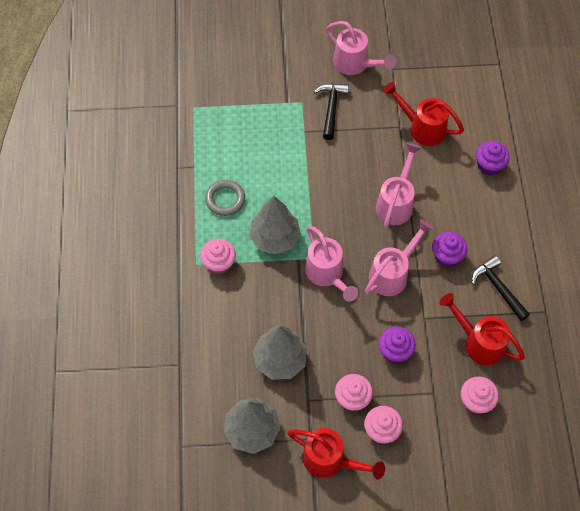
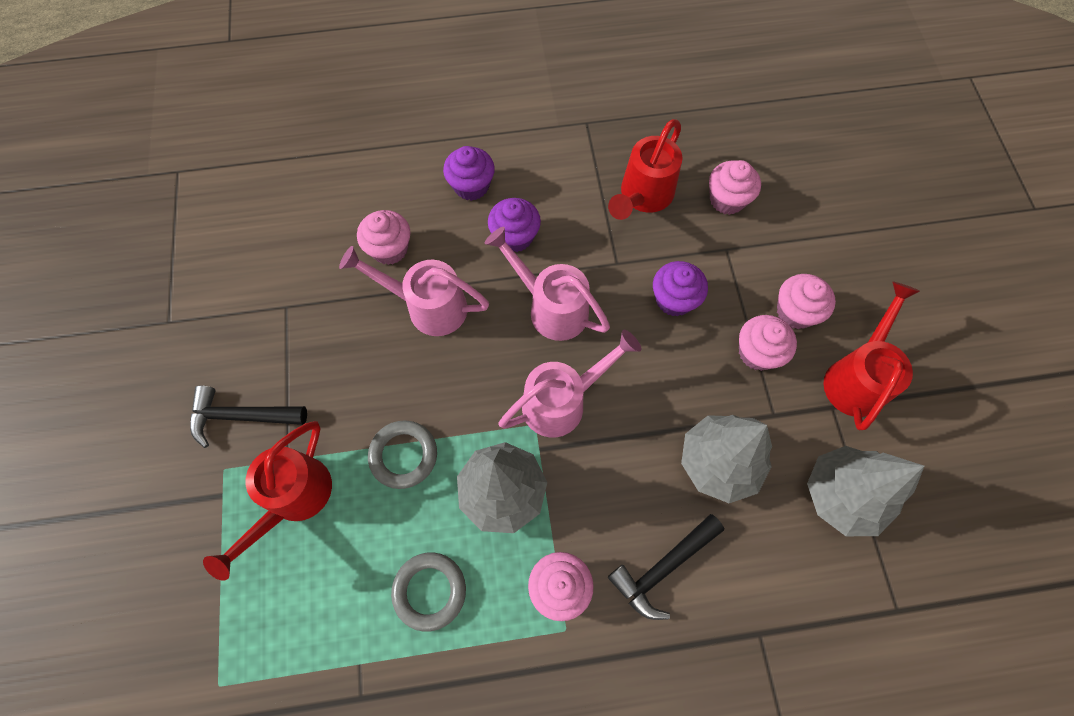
camera: 95 degrees left, 5 degrees up
(301, 188) = (403, 455): none -> grey ring
(355, 64) = (151, 382): pink watering can -> none
(422, 128) = (290, 274): red watering can -> red watering can (293, 499)
(439, 182) = (389, 249): none -> pink cupcake
(489, 165) = (361, 185): purple cupcake -> purple cupcake (471, 186)
(498, 288) = (559, 174): black hammer -> black hammer (663, 568)

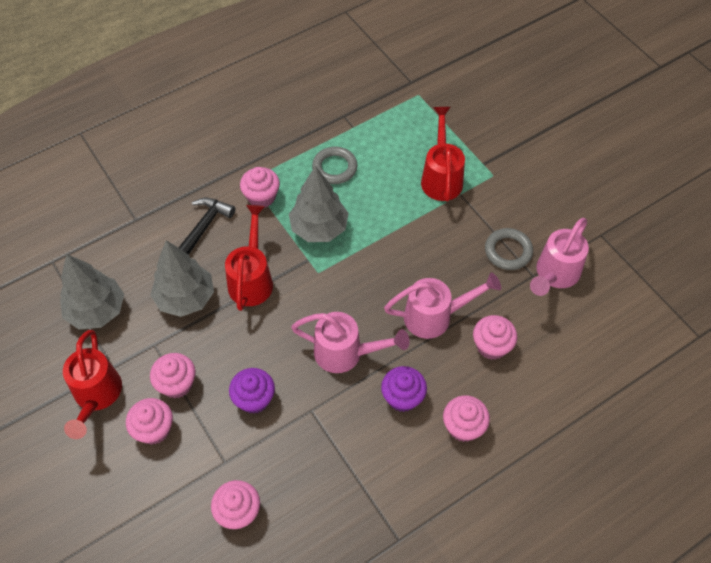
camera: 155 degrees right, 10 degrees down
(242, 416) = (506, 204): black hammer -> none
(403, 455) = (391, 223): grey ring -> grey ring (508, 251)
(471, 186) = (463, 427): purple cupcake -> pink cupcake
(562, 401) = (306, 293): pink watering can -> pink watering can (555, 275)
(643, 196) = (314, 481): red watering can -> red watering can (251, 279)

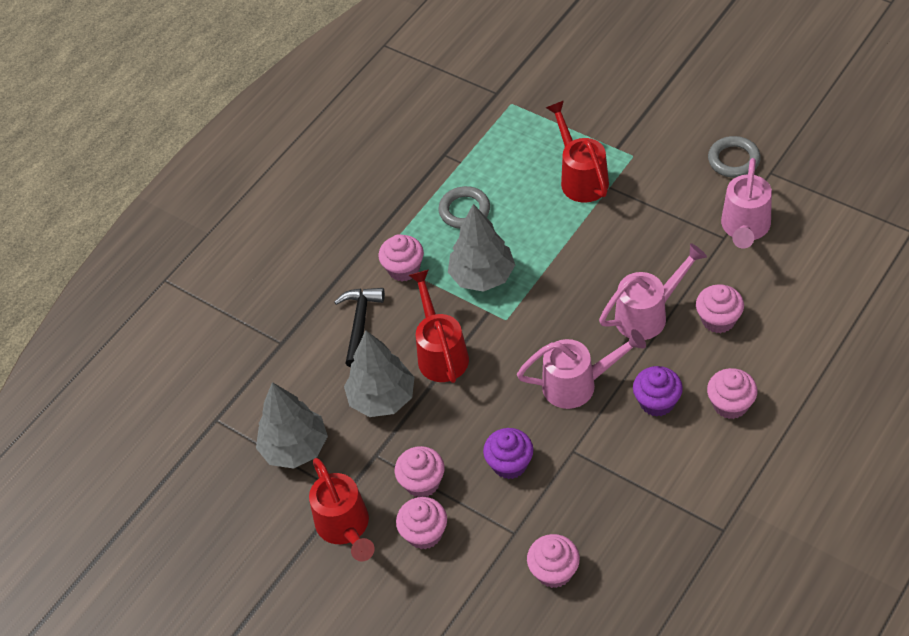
camera: 15 degrees left, 5 degrees down
(508, 251) = (687, 224): grey ring -> grey ring (733, 160)

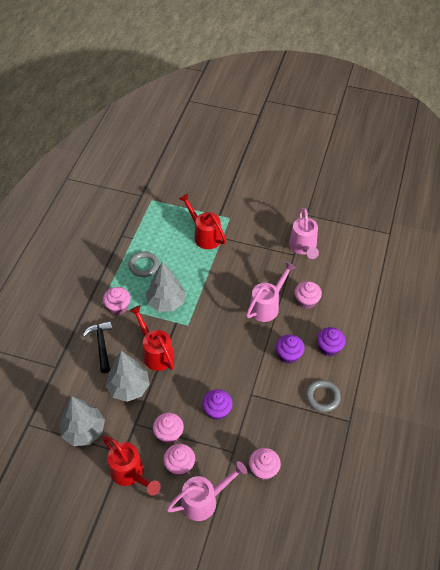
camera: 25 degrees left, 0 degrees up
(578, 384) = (241, 354): pink watering can -> pink watering can (204, 500)
(730, 404) = (329, 348): pink cupcake -> purple cupcake
(733, 160) = (285, 211): grey ring -> grey ring (322, 397)

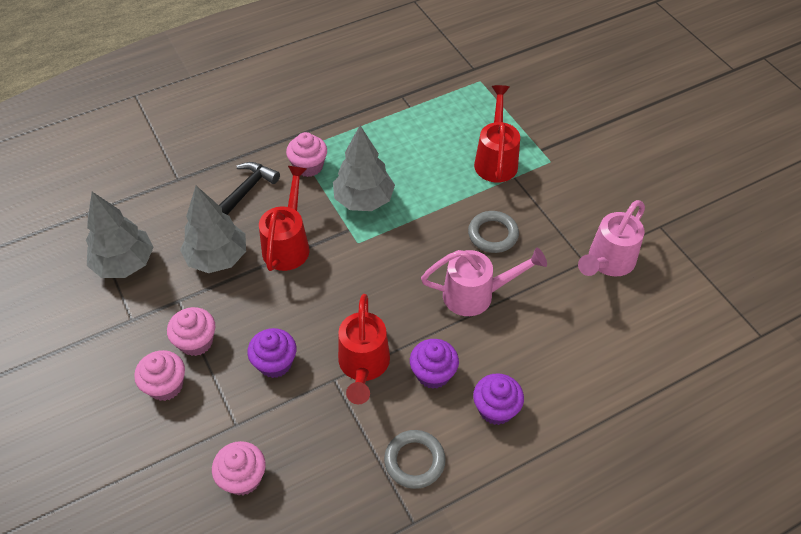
camera: 45 degrees right, 0 degrees up
(130, 473) = (111, 347): red watering can -> red watering can (363, 366)
(144, 266) = (386, 144): grey ring -> grey ring (493, 234)
(204, 500) = (142, 448): pink watering can -> none
(306, 301) = (534, 329): pink cupcake -> none

